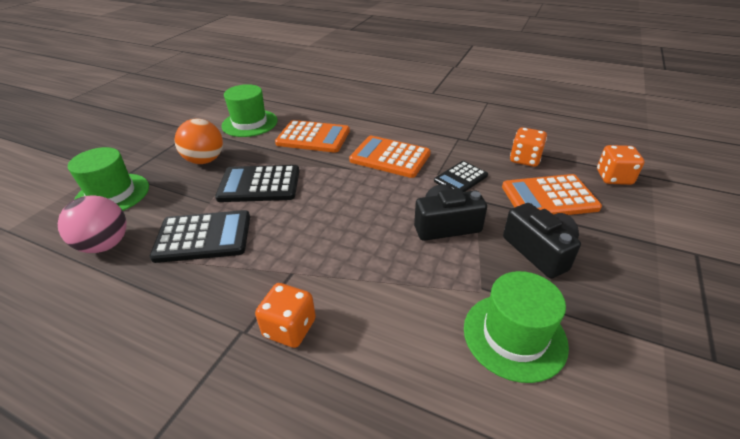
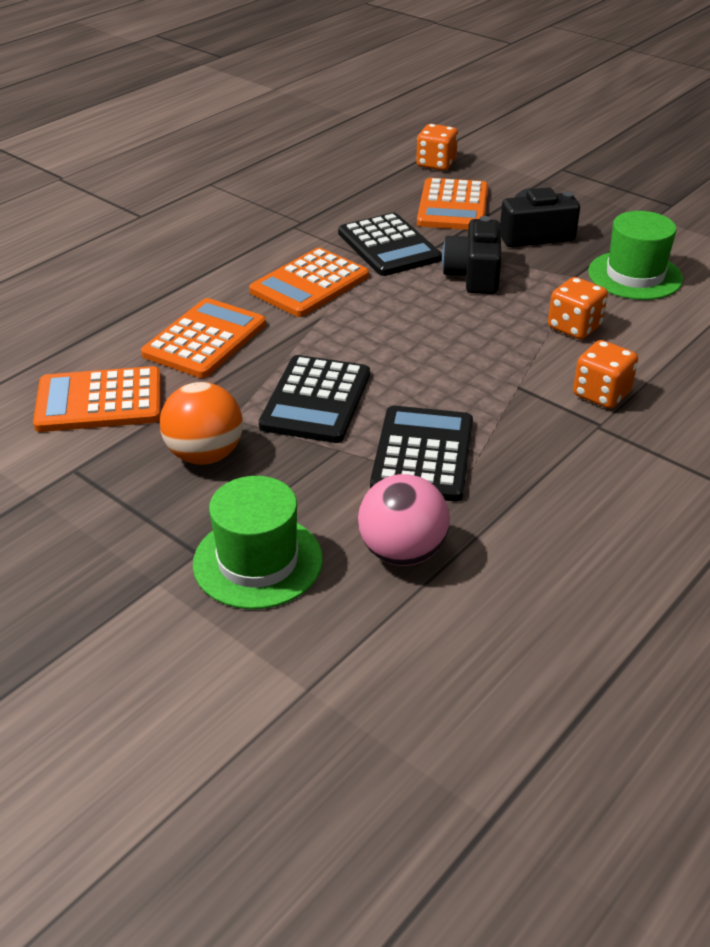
camera: 75 degrees left, 0 degrees up
(249, 123) = (99, 401): green hat -> orange calculator
(460, 178) = (389, 246): black calculator -> black calculator, size x1.59
(525, 159) = (372, 198): orange dice -> orange dice (574, 327)

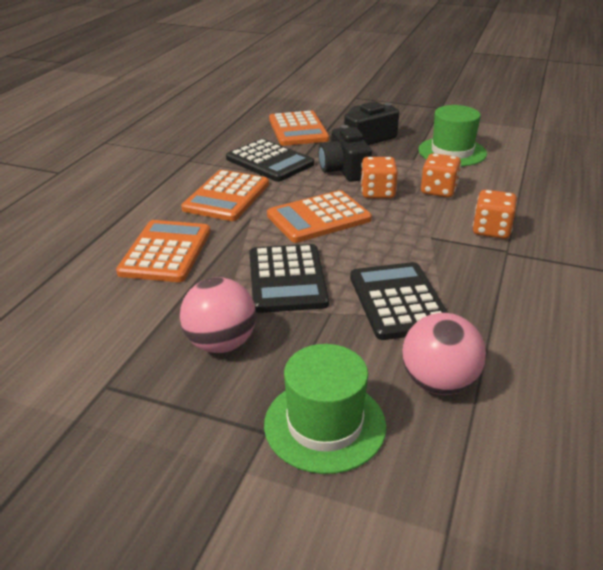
camera: 20 degrees left, 5 degrees down
(99, 401) = (98, 320): orange calculator -> orange calculator (319, 218)
(205, 455) = (221, 343): orange ball -> pink ball
(436, 164) = (267, 106): orange dice -> orange dice (377, 193)

